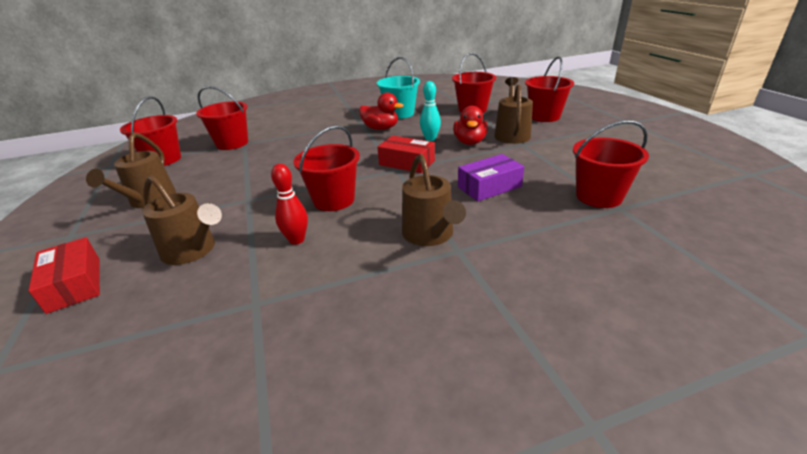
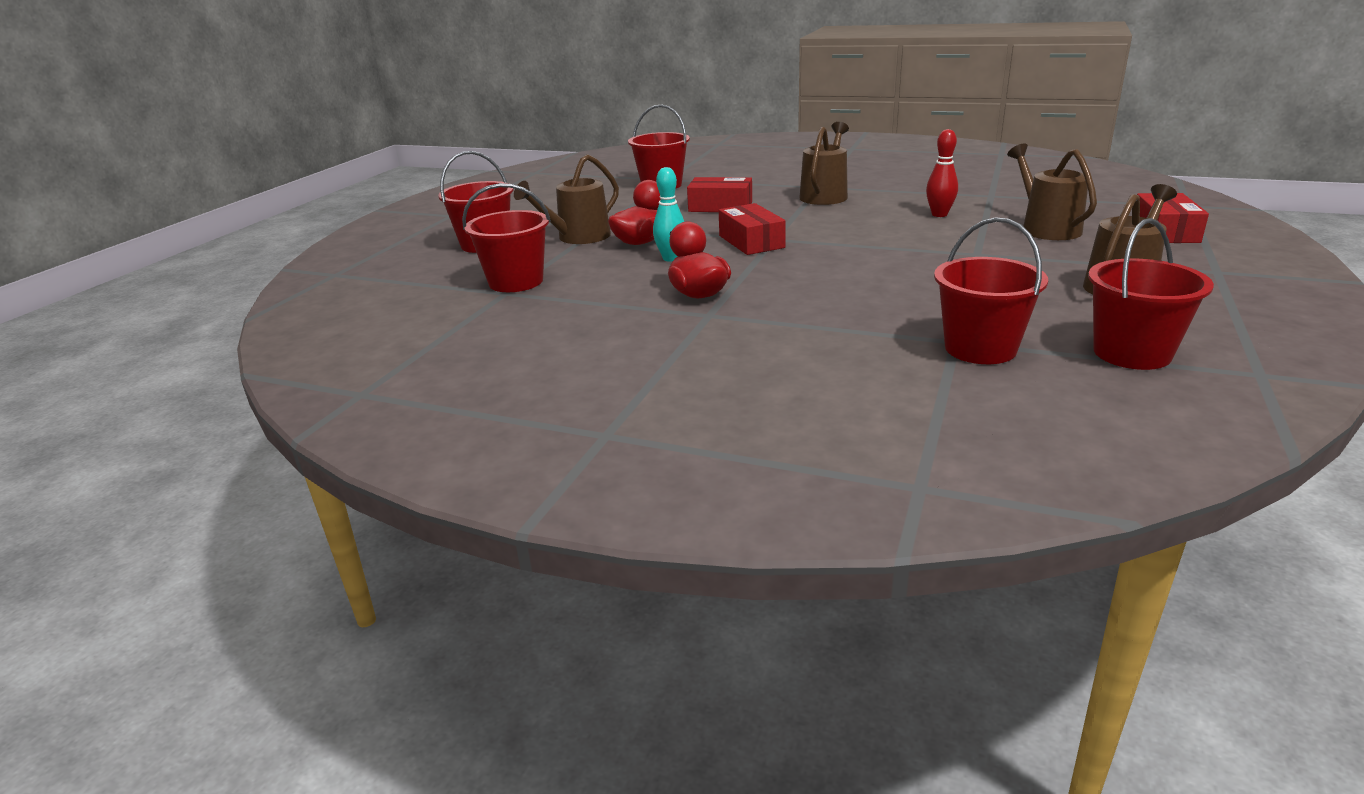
camera: 140 degrees left, 5 degrees down
(334, 200) = (877, 231): red bucket -> none
(400, 113) = (617, 312): turquoise bucket -> none
(489, 187) = (720, 207): purple box -> red box

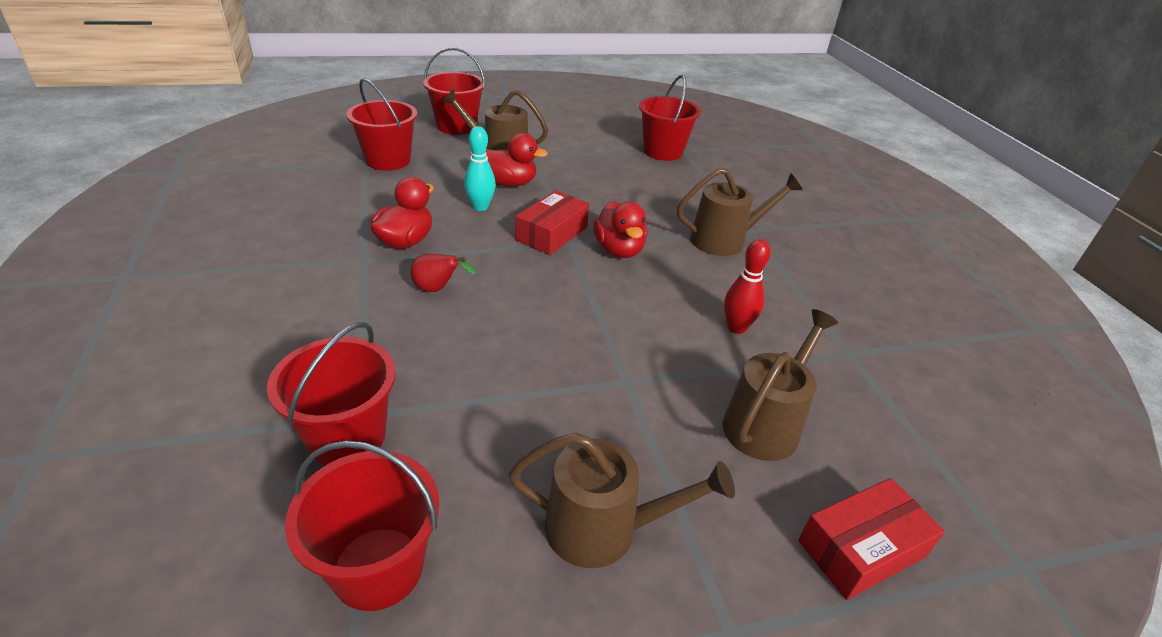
camera: 50 degrees right, 10 degrees up
(720, 207) = (633, 194): red box -> none
(796, 292) = (437, 289): none -> red pear
(803, 226) = (619, 250): none -> red duck

